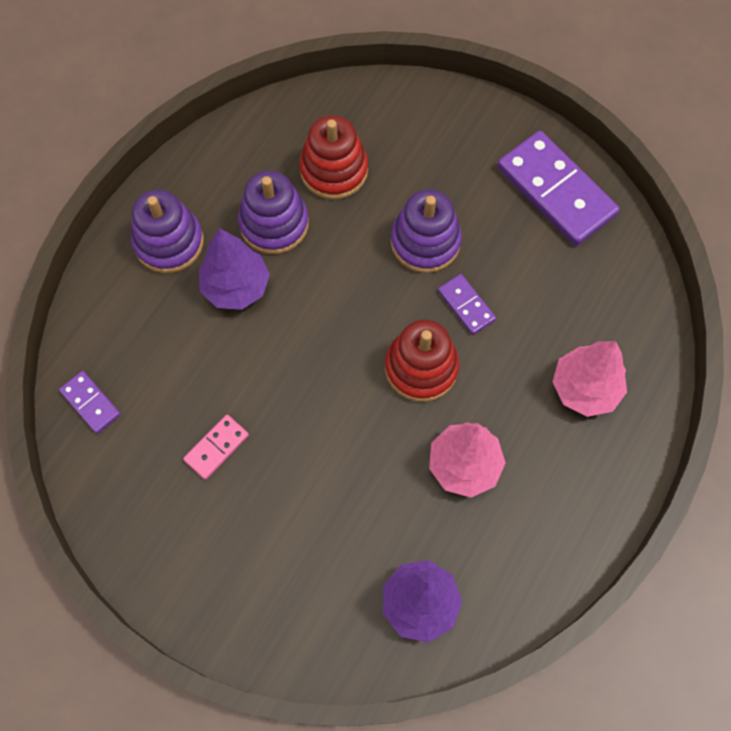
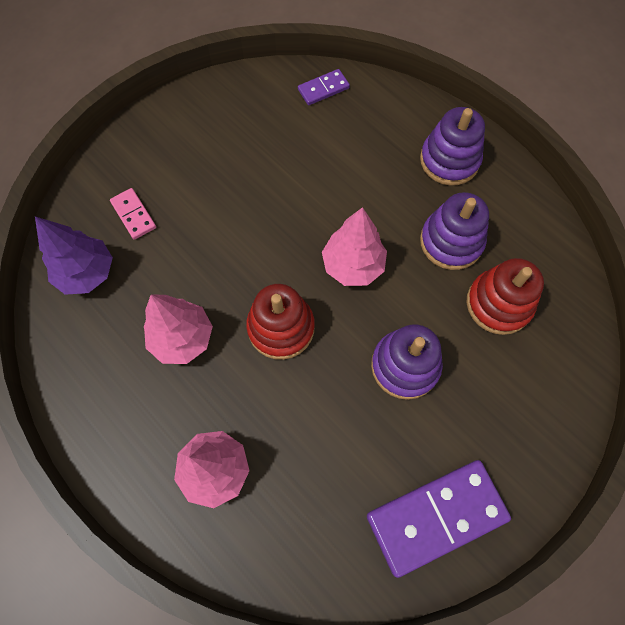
camera: 105 degrees right, 0 degrees up
(217, 448) = (261, 161): pink domino -> pink domino (133, 215)
(236, 287) = (396, 201): purple tree -> none
(329, 314) = (353, 265): none -> pink tree
(466, 305) = (330, 384): purple domino -> none

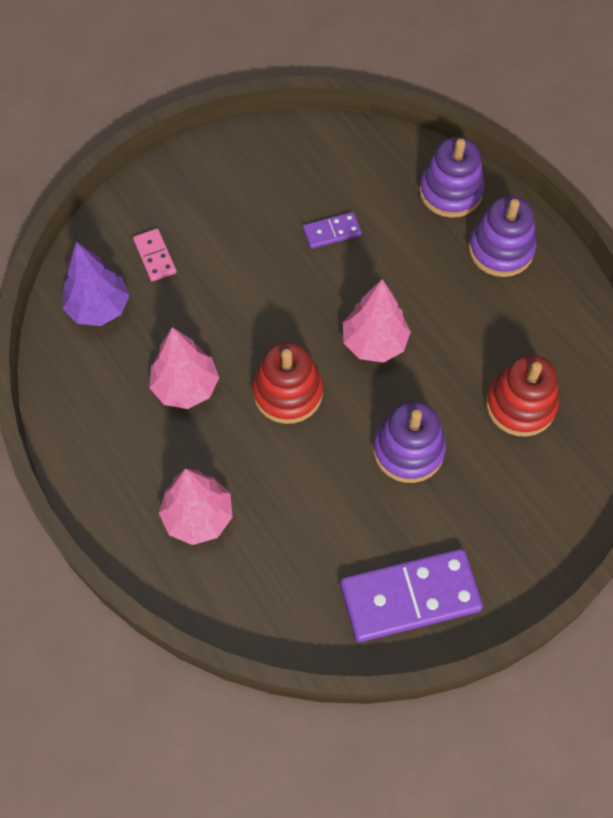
camera: 10 degrees right, 5 degrees down
(323, 89) = (379, 153): purple domino -> purple domino (332, 232)
(451, 242) = (484, 334): purple stacking toy -> purple stacking toy (450, 192)

